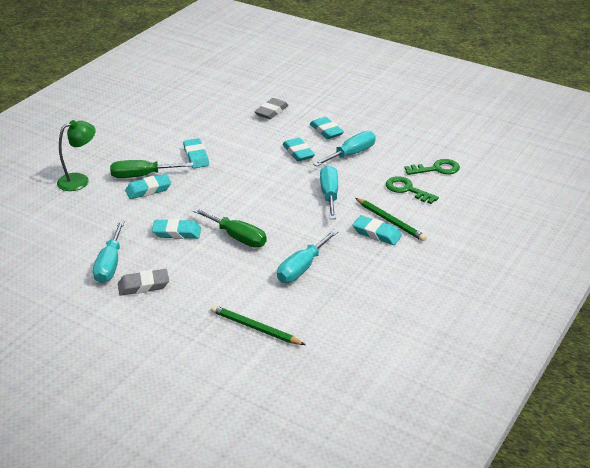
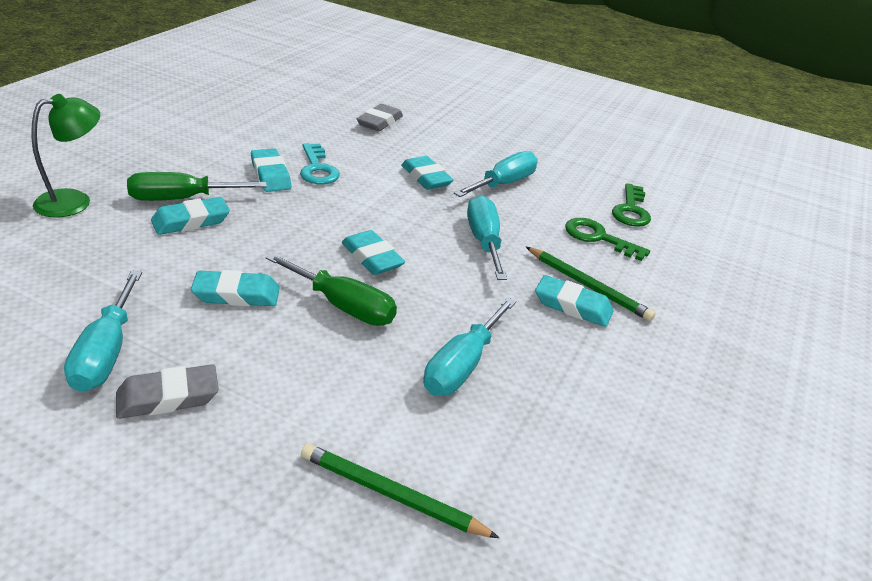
camera: 10 degrees left, 0 degrees up
(226, 150) = (317, 169): none -> turquoise key
(326, 131) = (461, 151): turquoise eraser -> turquoise eraser (372, 258)
(436, 169) = (631, 210): green key -> green key turned 120 degrees clockwise

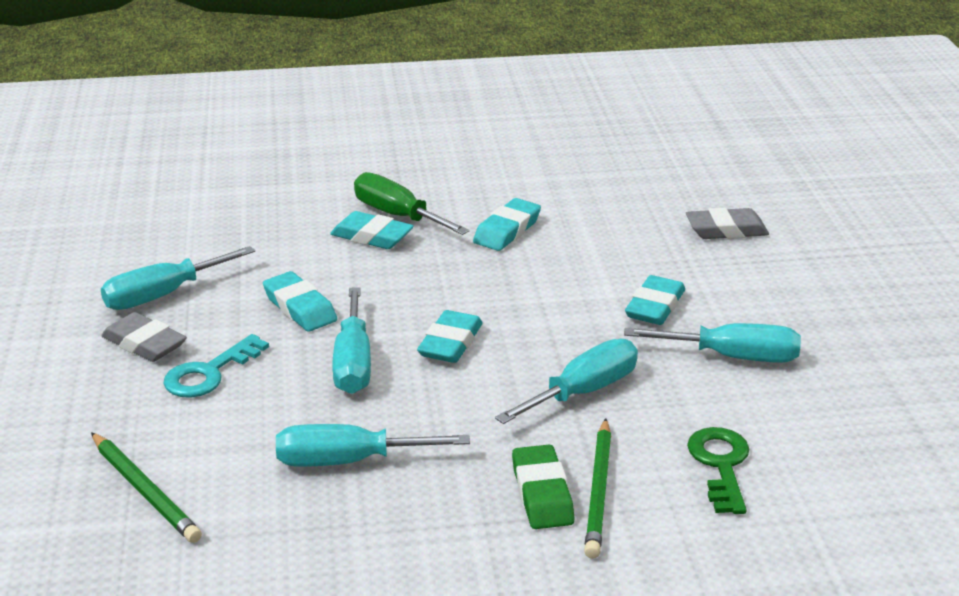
camera: 60 degrees right, 5 degrees down
(74, 201) = (323, 180): green lamp -> none
(317, 169) = (560, 245): turquoise key -> turquoise key (209, 373)
(343, 306) = (353, 363): green screwdriver -> turquoise screwdriver
(392, 494) = (144, 491): green pencil -> green pencil turned 150 degrees clockwise
(572, 306) = (542, 493): turquoise eraser -> green eraser
(631, 210) = (837, 468): green key -> none

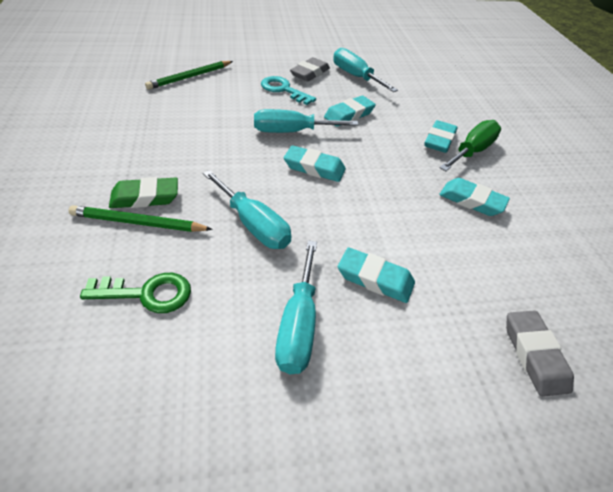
camera: 85 degrees right, 15 degrees up
(348, 461) = (197, 129): turquoise screwdriver -> none

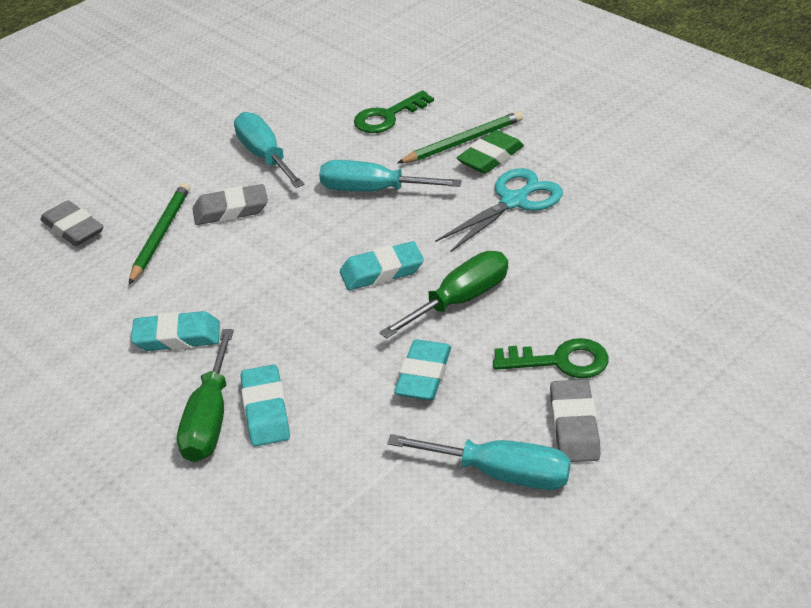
camera: 150 degrees right, 5 degrees down
(185, 160) = (514, 201): none -> turquoise scissors
(190, 77) = (700, 298): green pencil -> green pencil (160, 235)
(283, 90) = (560, 361): turquoise key -> green key
(292, 132) = (460, 300): turquoise screwdriver -> green screwdriver
(375, 279) = (231, 210): turquoise eraser -> grey eraser

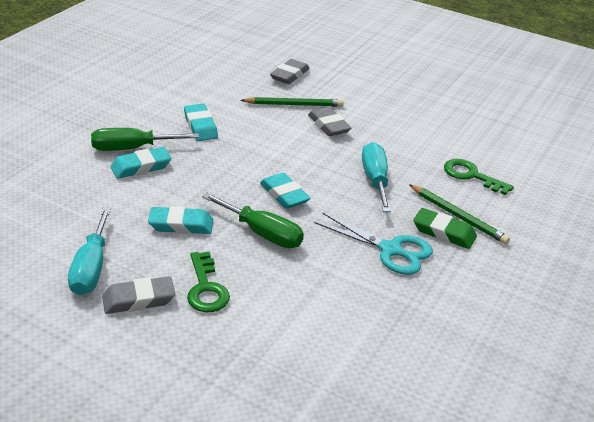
camera: 70 degrees right, 5 degrees down
(265, 156) = (394, 129): turquoise screwdriver -> none

